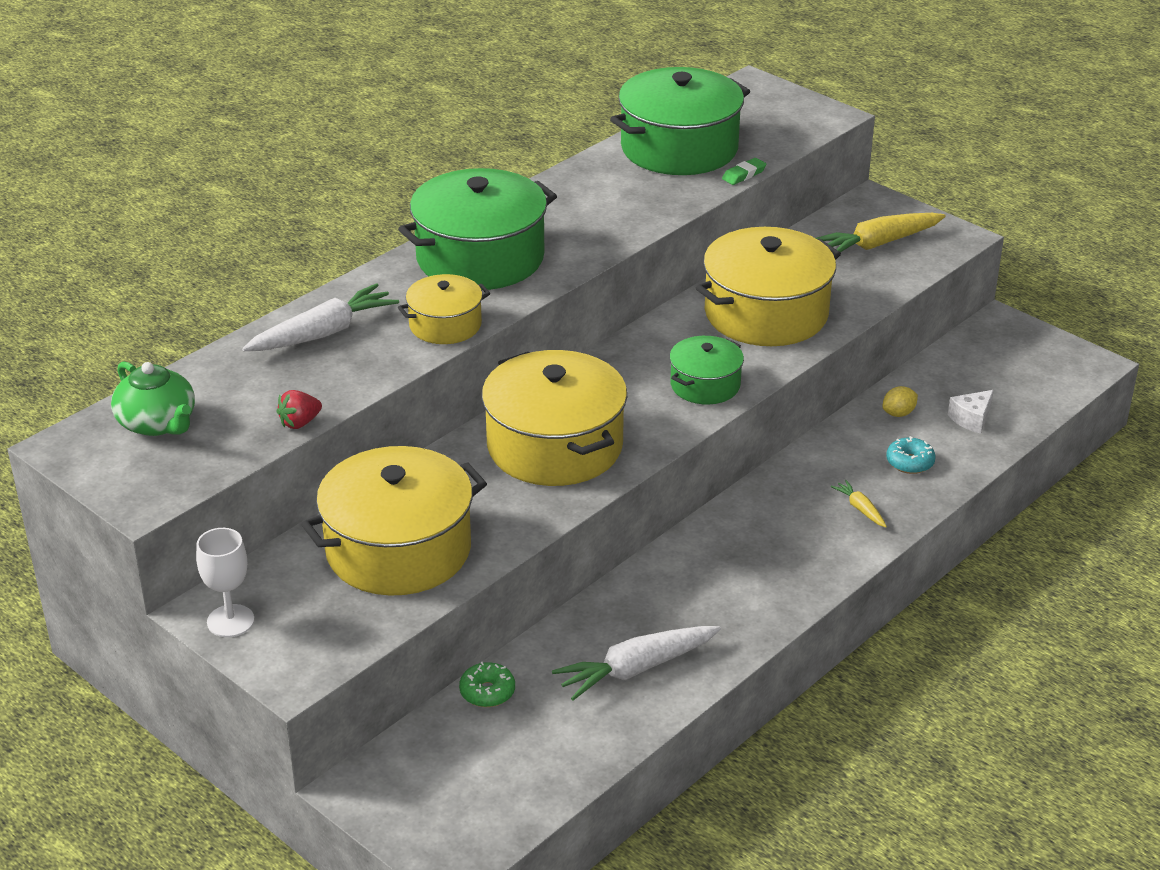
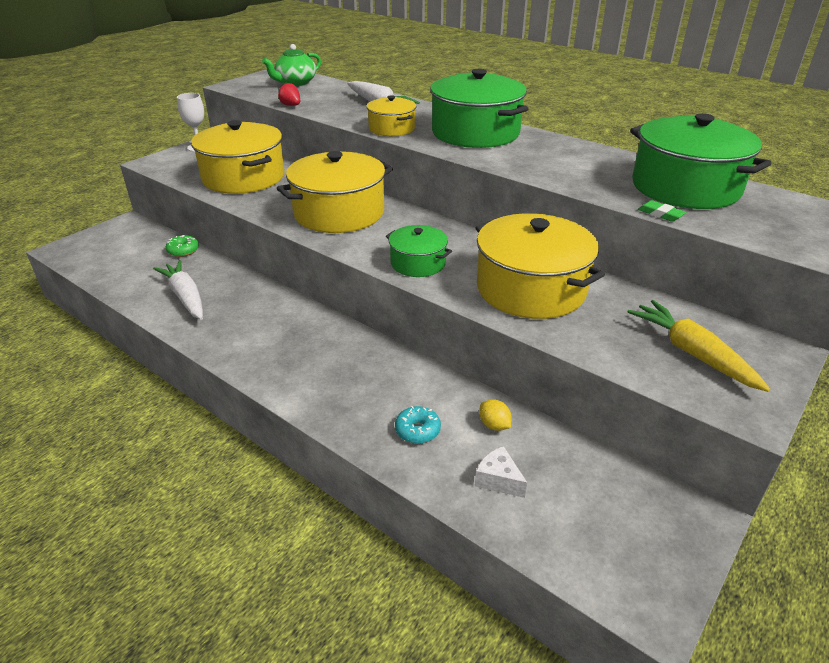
camera: 85 degrees right, 0 degrees up
(860, 509) = (348, 397): yellow carrot -> none

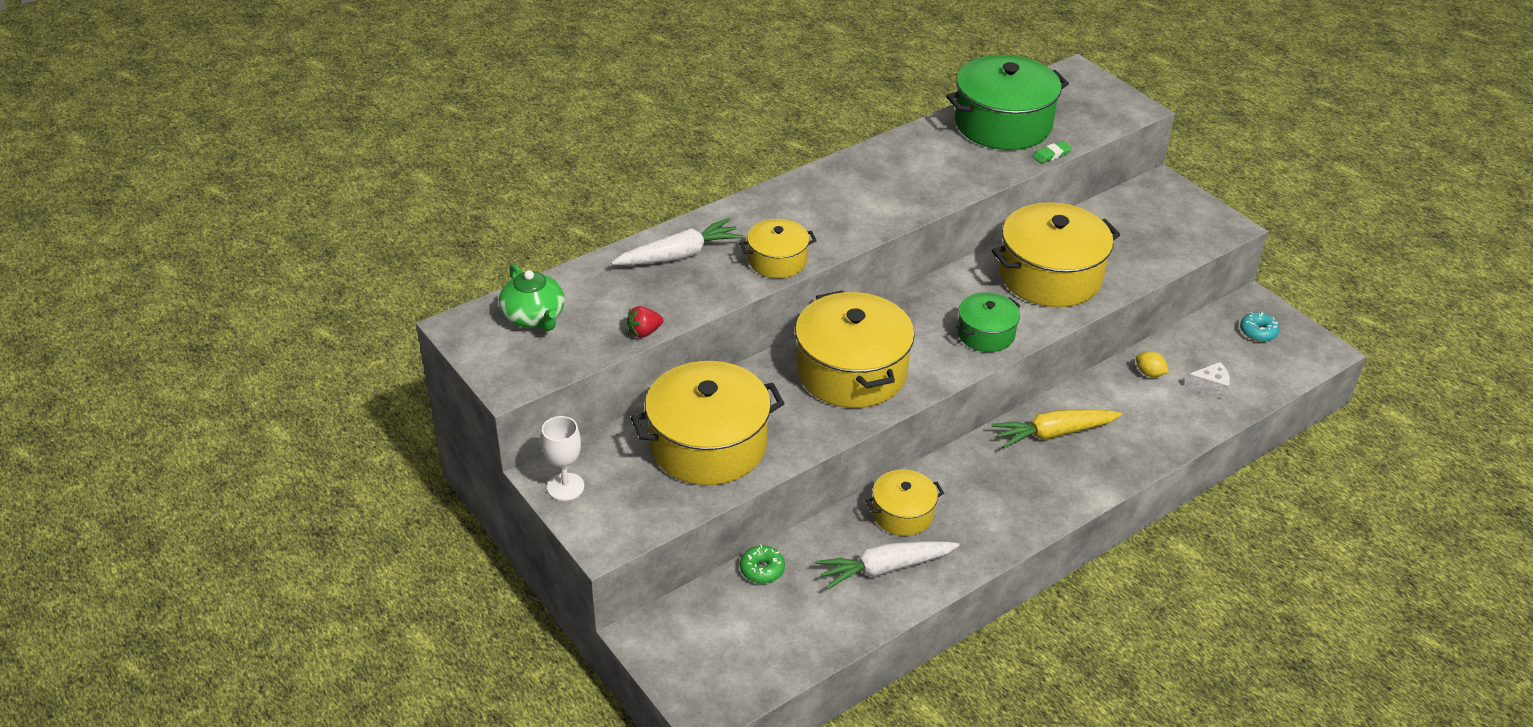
camera: 75 degrees left, 5 degrees up
(246, 298) = (903, 514): none -> yellow pot
(417, 430) = (1149, 419): turquoise donut -> turquoise donut (1258, 332)
(475, 133) = (818, 204): green pot -> none
(494, 425) = (1149, 373): yellow lemon -> yellow lemon turned 60 degrees clockwise
(498, 480) = (1210, 387): white cheese -> white cheese turned 150 degrees counterclockwise
(692, 353) = (1158, 224): yellow carrot -> yellow carrot (1054, 433)

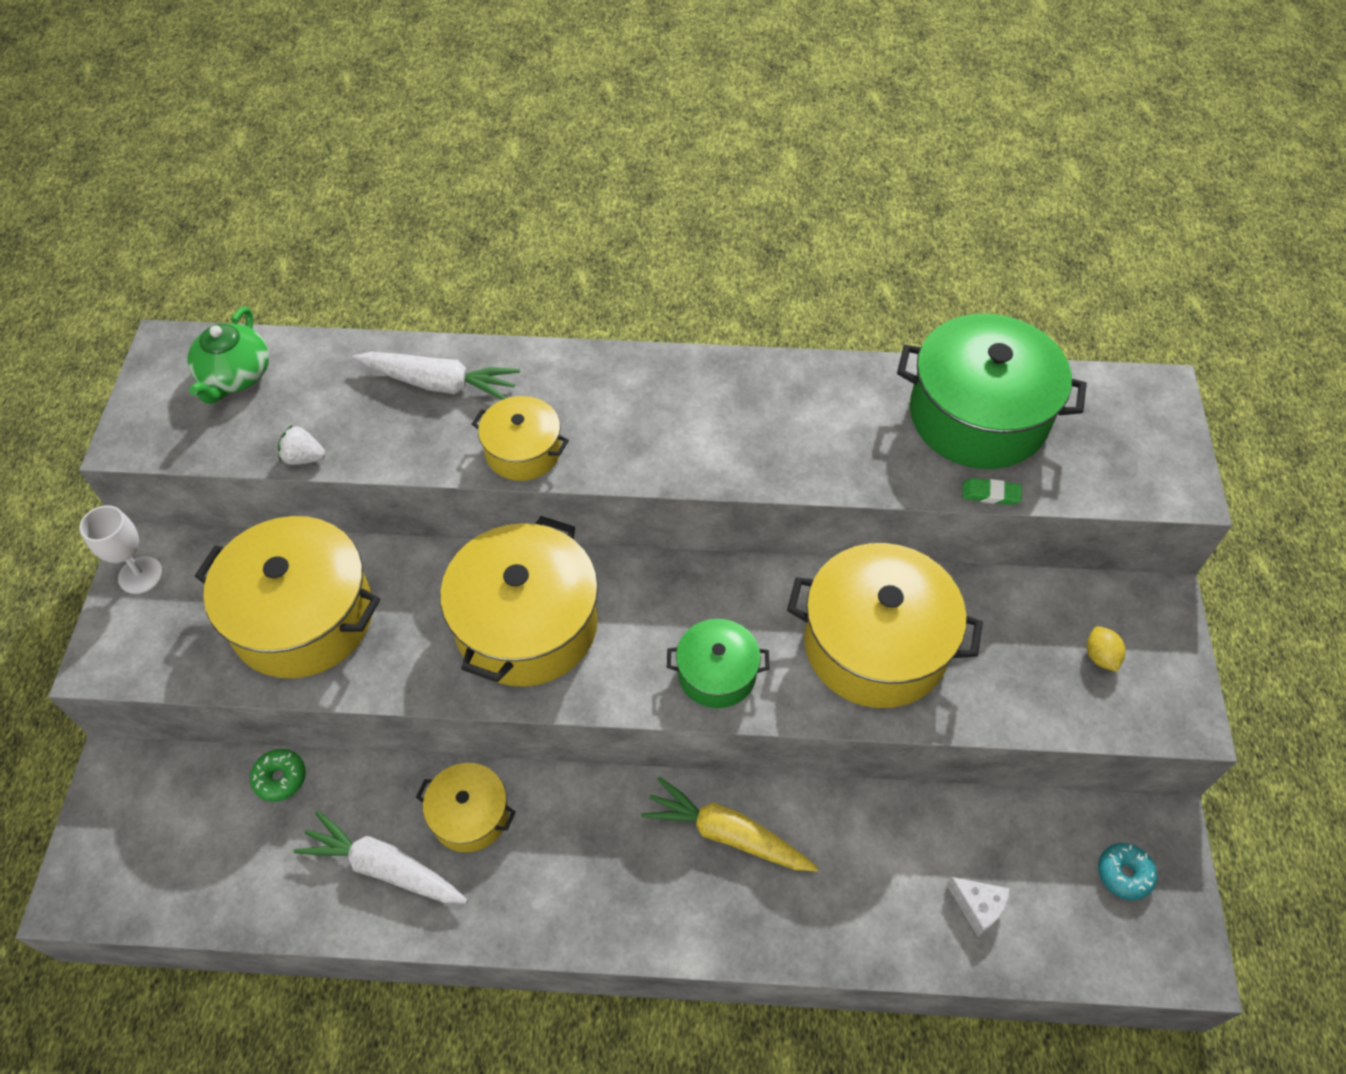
camera: 40 degrees right, 15 degrees up
(644, 332) = (304, 458): red strawberry -> white strawberry
(1149, 373) = (922, 835): yellow lemon -> yellow lemon (1100, 656)

